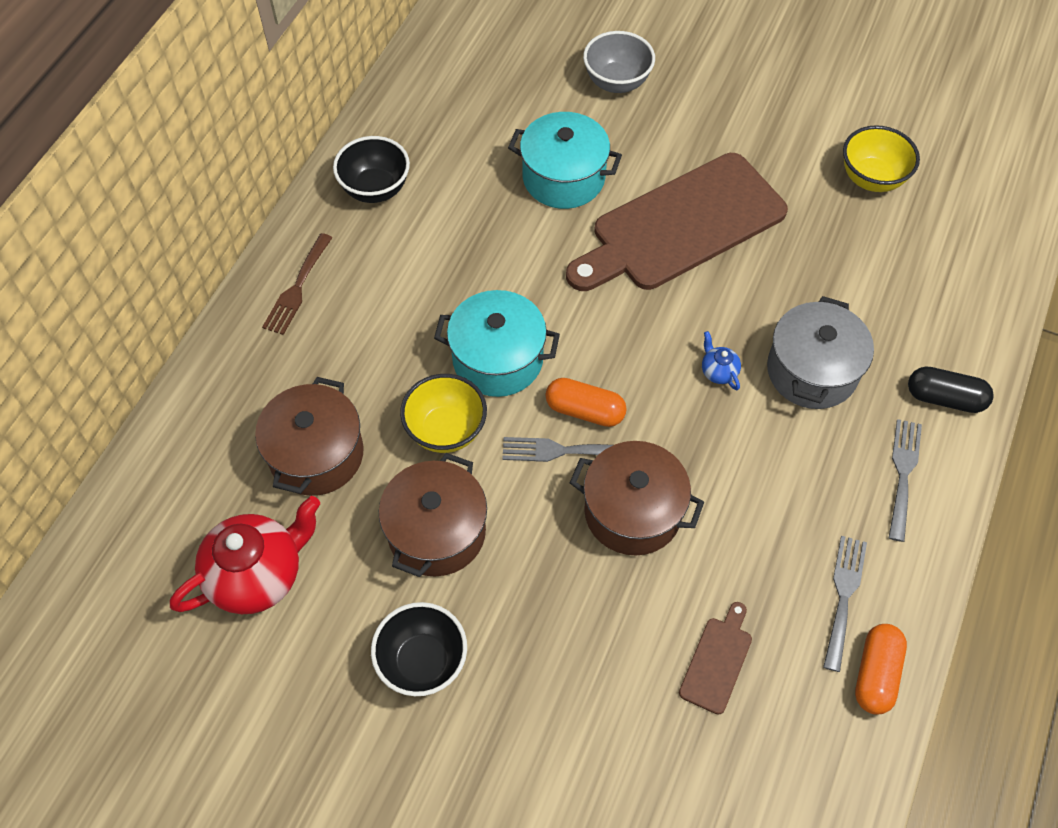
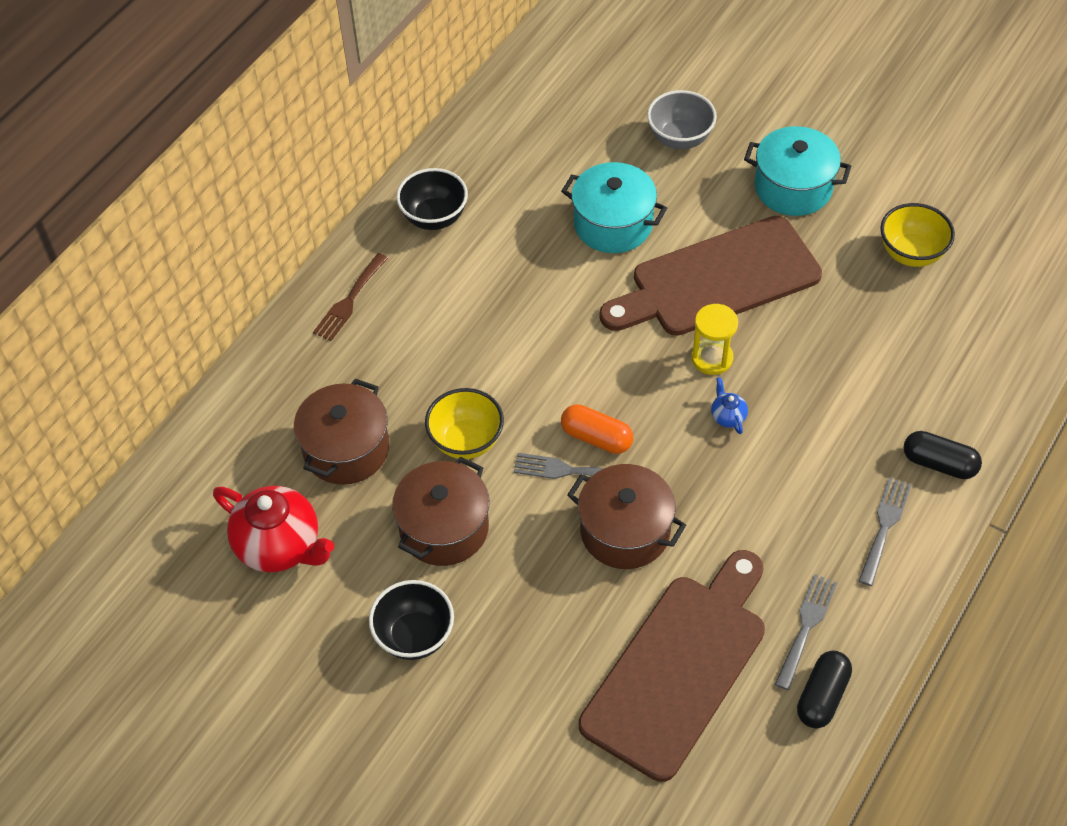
camera: 10 degrees right, 5 degrees down
(258, 575) = (280, 546): red teapot -> red teapot turned 60 degrees clockwise
(497, 359) = (523, 383): turquoise pot -> turquoise pot (793, 188)
(690, 310) = (712, 358): none -> yellow hourglass
(717, 661) = (679, 667): brown cutting board -> brown cutting board, size x2.48
(812, 371) = (816, 425): grey pot -> none
(875, 674) = (822, 696): orange capsule -> black capsule

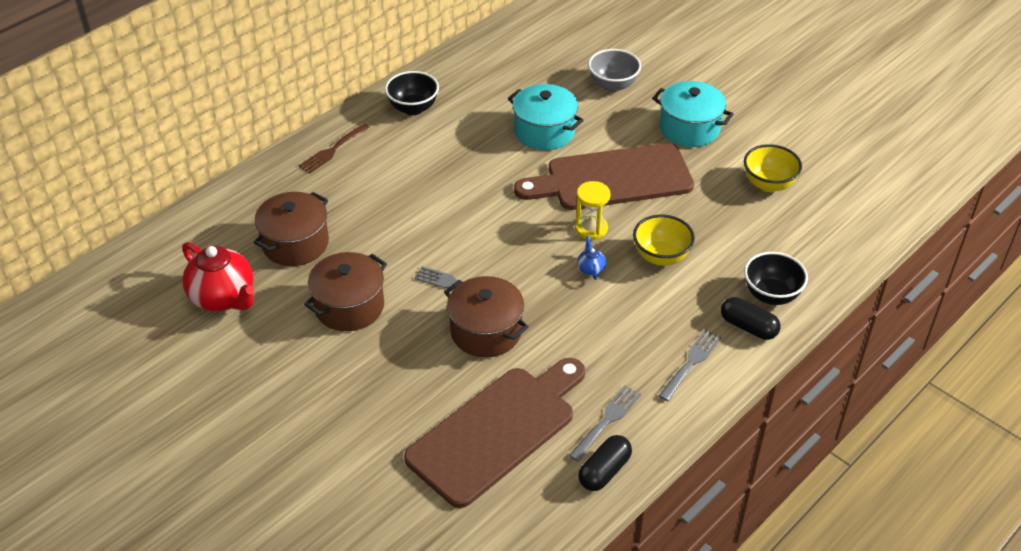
camera: 10 degrees right, 10 degrees down
(414, 636) = (301, 374): black bowl -> black bowl (771, 295)
(466, 441) = (386, 253): yellow bowl -> yellow bowl (661, 257)
(596, 438) = (485, 266): orange capsule -> none

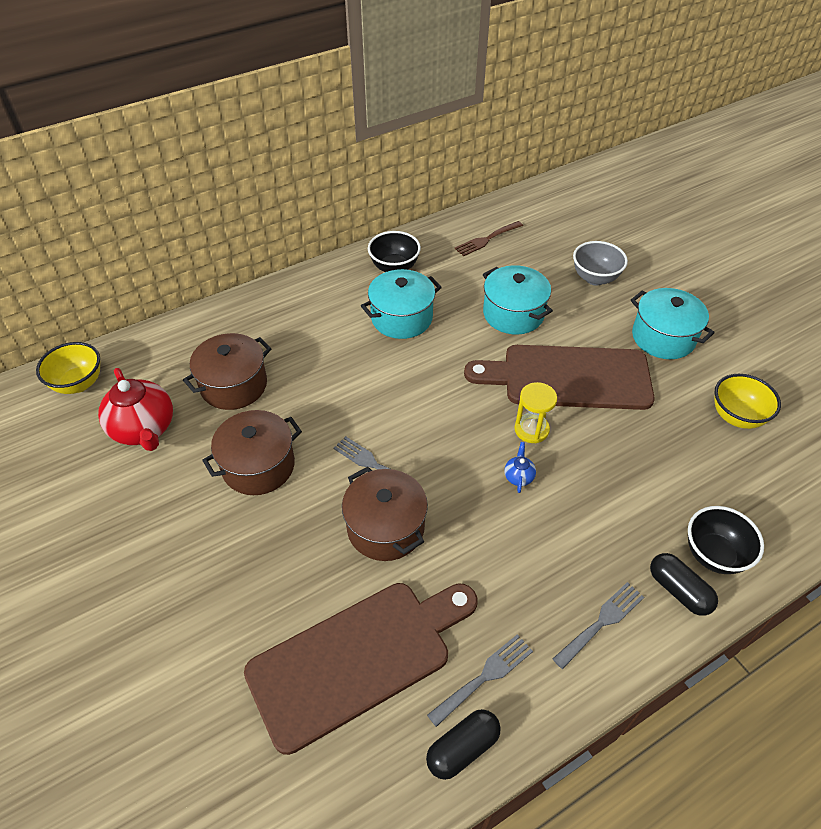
camera: 15 degrees right, 5 degrees up
(332, 150) = (305, 296): brown fork -> brown fork (486, 239)
(437, 154) = (401, 318): none -> turquoise pot
(661, 257) = (598, 479): yellow bowl -> yellow bowl (78, 383)

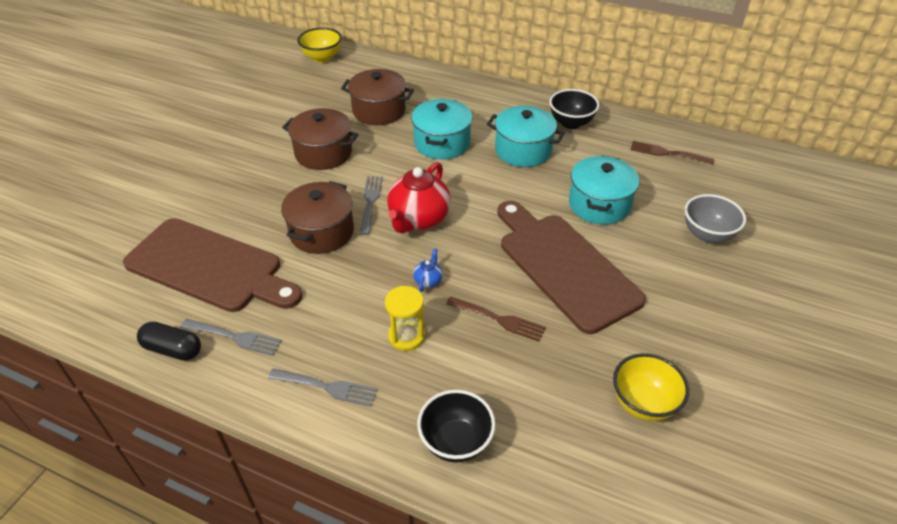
camera: 55 degrees right, 5 degrees down
(144, 429) = (311, 97): red teapot -> red teapot (419, 219)
(518, 476) = (428, 280): blue teapot -> blue teapot turned 45 degrees counterclockwise
(531, 429) = (483, 268): yellow hourglass -> yellow hourglass (406, 336)
(600, 453) = (499, 319): none -> brown fork
(663, 337) = (687, 310): turquoise pot -> turquoise pot (442, 143)
(679, 590) = (396, 429): black capsule -> none

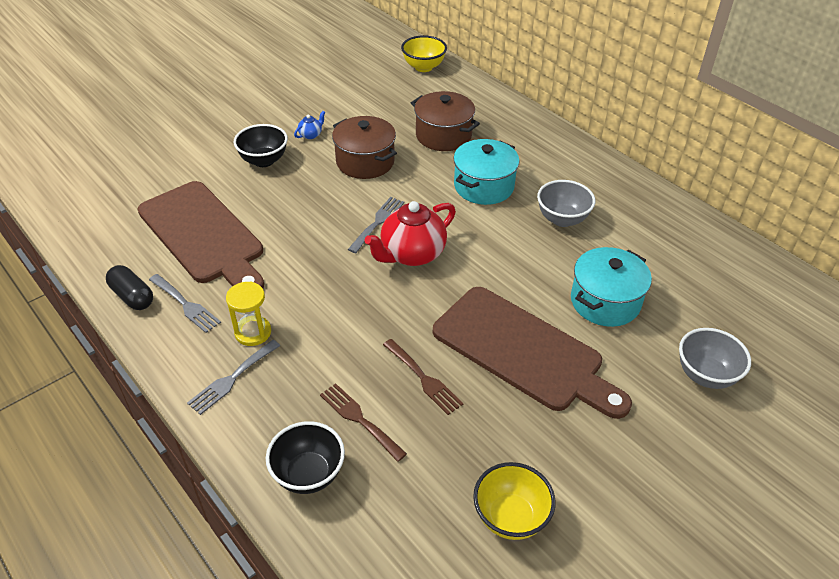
camera: 25 degrees right, 0 degrees up
(321, 232) = (316, 236): brown pot -> none
(327, 387) = (232, 379): grey fork -> grey fork turned 90 degrees clockwise
(406, 336) = (328, 360): yellow hourglass -> yellow hourglass (253, 332)
(428, 280) = (382, 316): blue teapot -> blue teapot (311, 135)
(523, 150) = (562, 219): turquoise pot -> grey bowl
(564, 266) = (523, 351): brown cutting board -> brown cutting board turned 135 degrees clockwise
(571, 123) = (634, 206): black bowl -> black bowl (264, 161)
(667, 153) = (722, 272): brown fork -> brown fork (359, 419)

